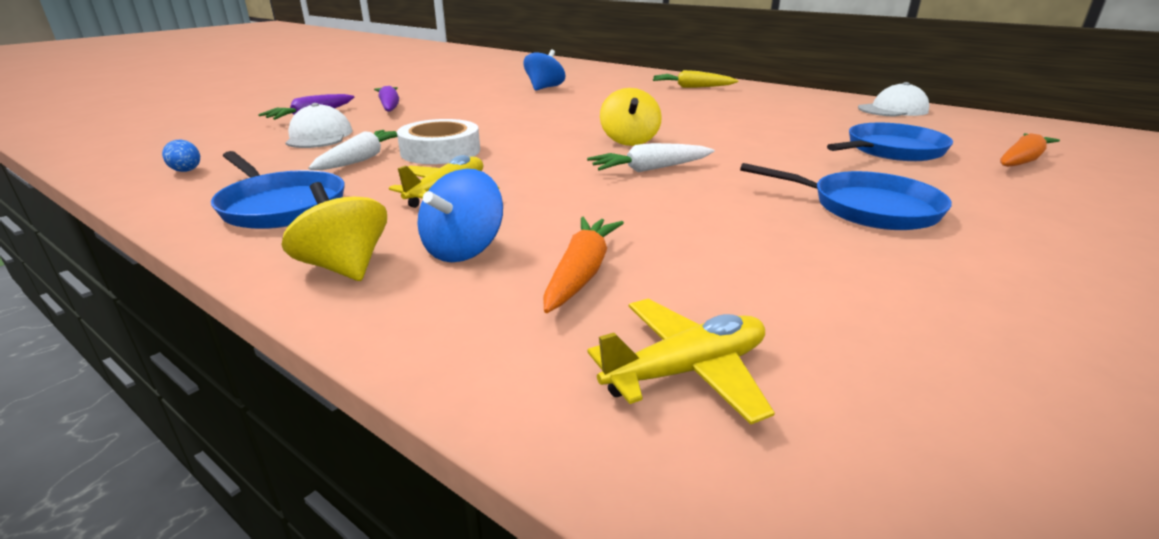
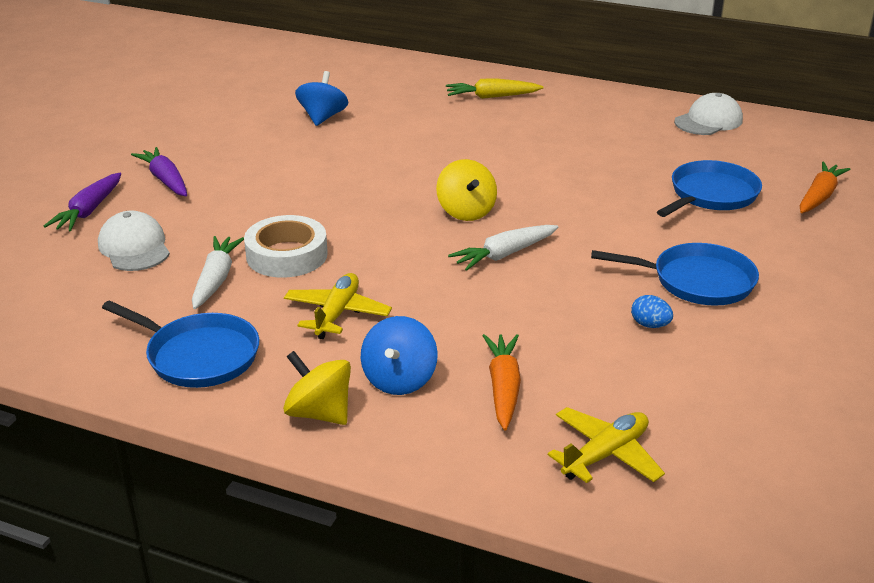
camera: 15 degrees left, 5 degrees up
(187, 171) = (50, 323): blue egg -> blue egg (650, 325)

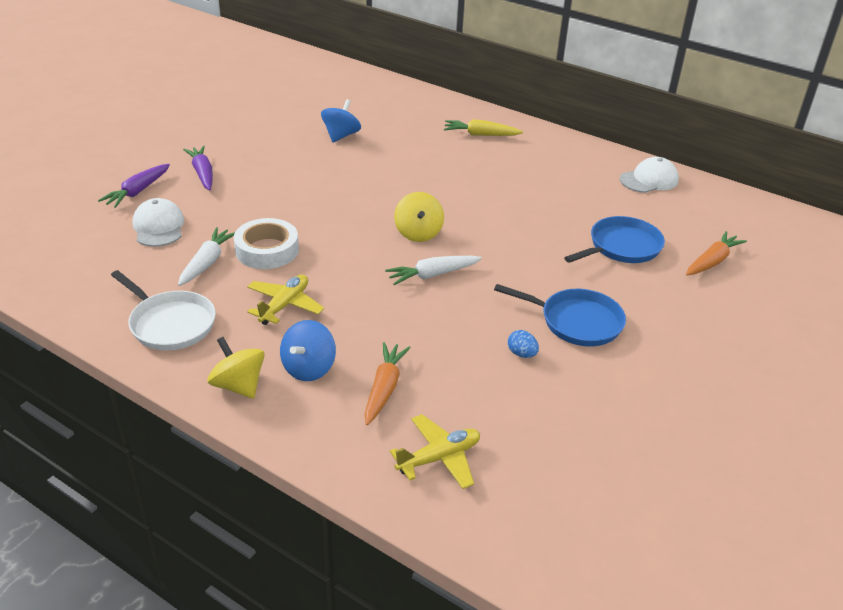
camera: 10 degrees right, 5 degrees up
(199, 356) = (170, 324): blue pan -> white pan

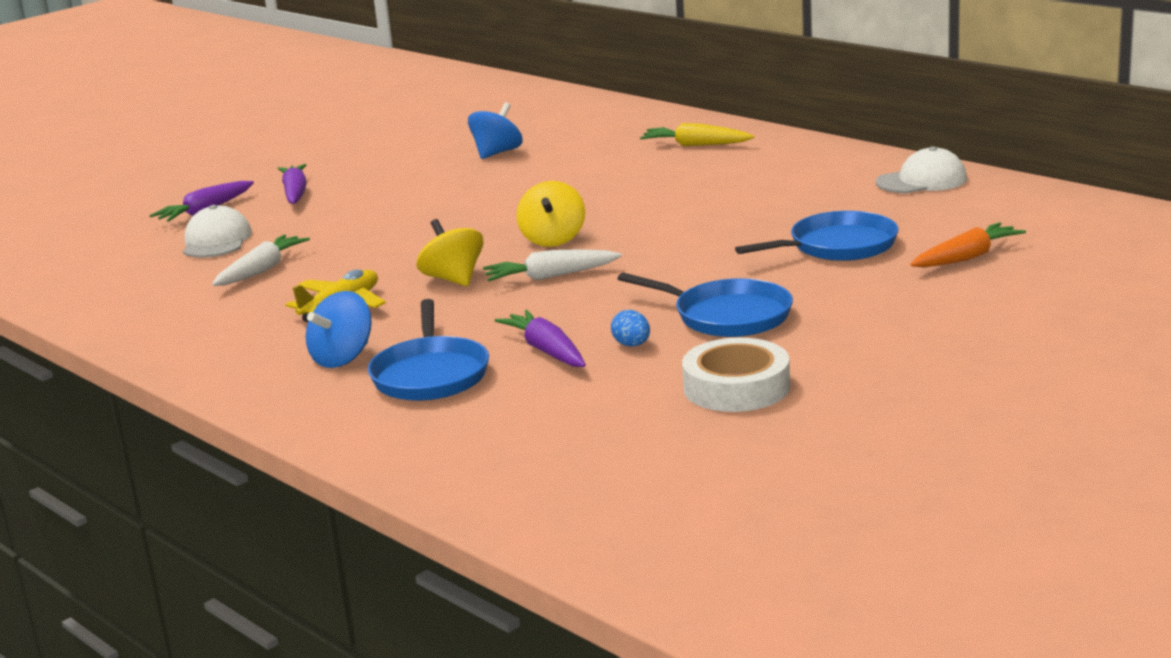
camera: 15 degrees right, 15 degrees down
(170, 324) = (190, 322): white pan -> none
(238, 385) = (248, 372): yellow spinning top -> yellow spinning top (453, 279)
(267, 250) = (343, 258): white tape -> white tape (736, 387)
(384, 388) = (430, 375): orange carrot -> blue pan
(439, 458) = (468, 433): yellow plane -> none
(461, 360) = (546, 350): none -> purple carrot

